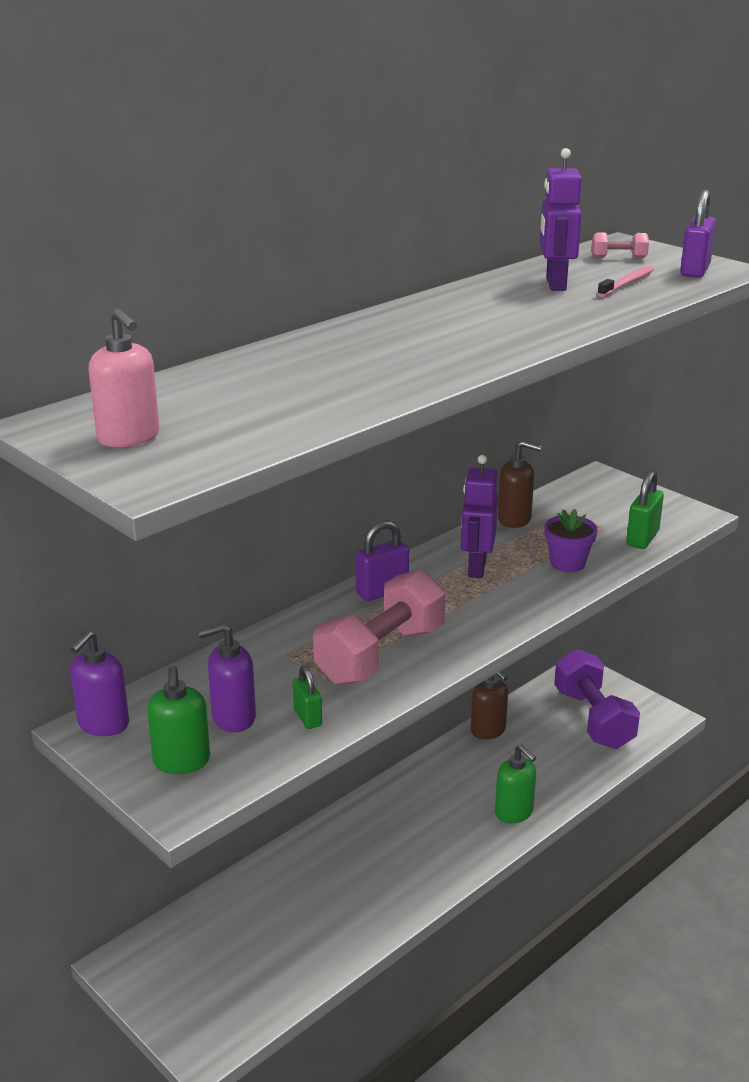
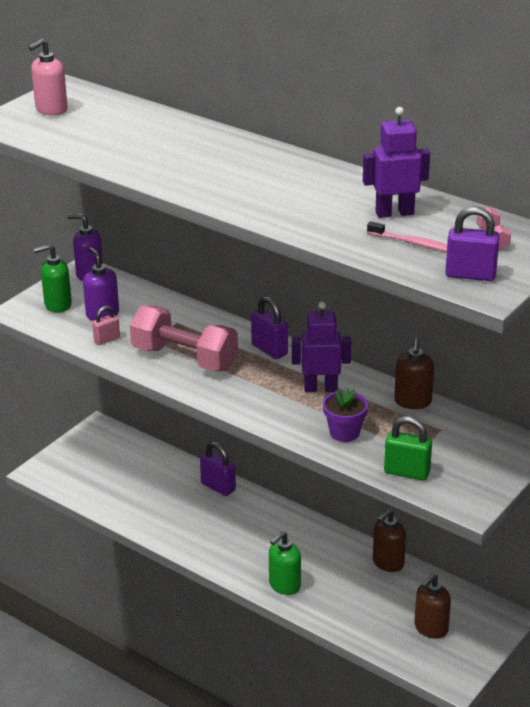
camera: 80 degrees right, 5 degrees up
(307, 718) = (107, 339): green padlock -> pink padlock
(312, 847) = (218, 487): none -> purple padlock
(593, 719) = (430, 628): purple dumbbell -> brown soap dispenser

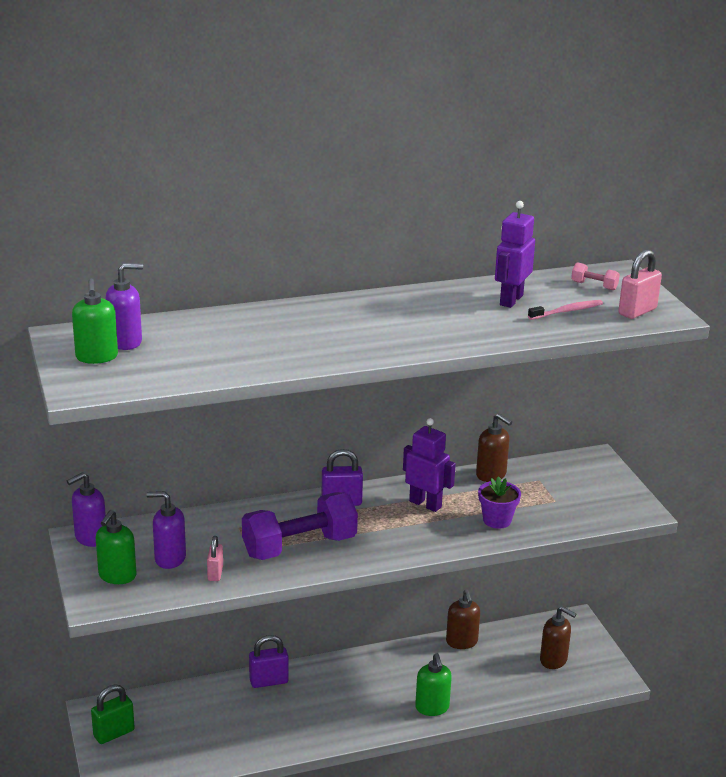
camera: 55 degrees left, 5 degrees down
(51, 110) = (97, 357): pink soap dispenser -> green soap dispenser
(87, 109) = (126, 342): none -> purple soap dispenser
(184, 358) = (299, 546): pink dumbbell -> purple dumbbell
(320, 388) = (425, 504): purple robot -> purple robot turned 90 degrees clockwise
(406, 472) = (576, 517): green padlock -> green padlock (114, 733)
(430, 628) = (553, 660): brown soap dispenser -> brown soap dispenser turned 45 degrees counterclockwise
(470, 275) = (637, 311): purple padlock -> pink padlock

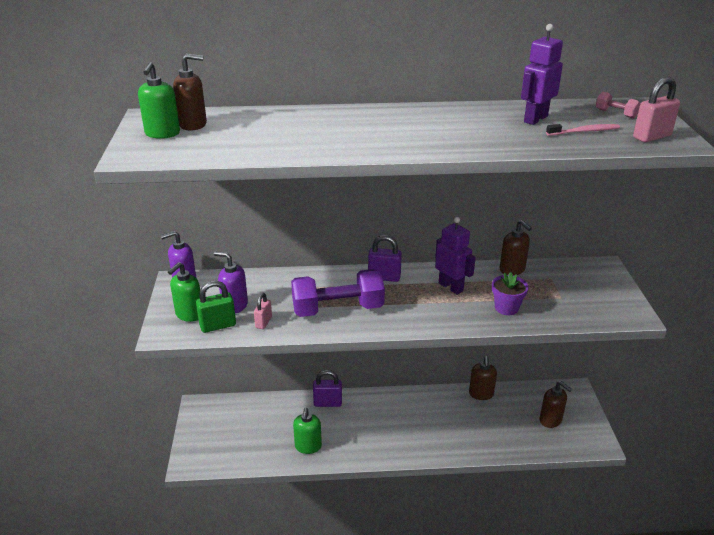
camera: 15 degrees right, 5 degrees up
(114, 733) = (205, 425): green padlock -> green padlock (218, 325)
(126, 342) = (193, 125): purple soap dispenser -> brown soap dispenser
(432, 708) = (444, 444): green soap dispenser -> green soap dispenser (308, 446)

